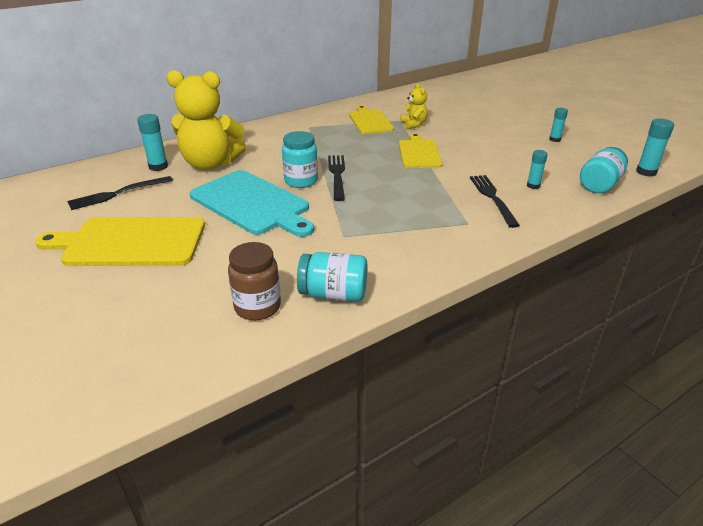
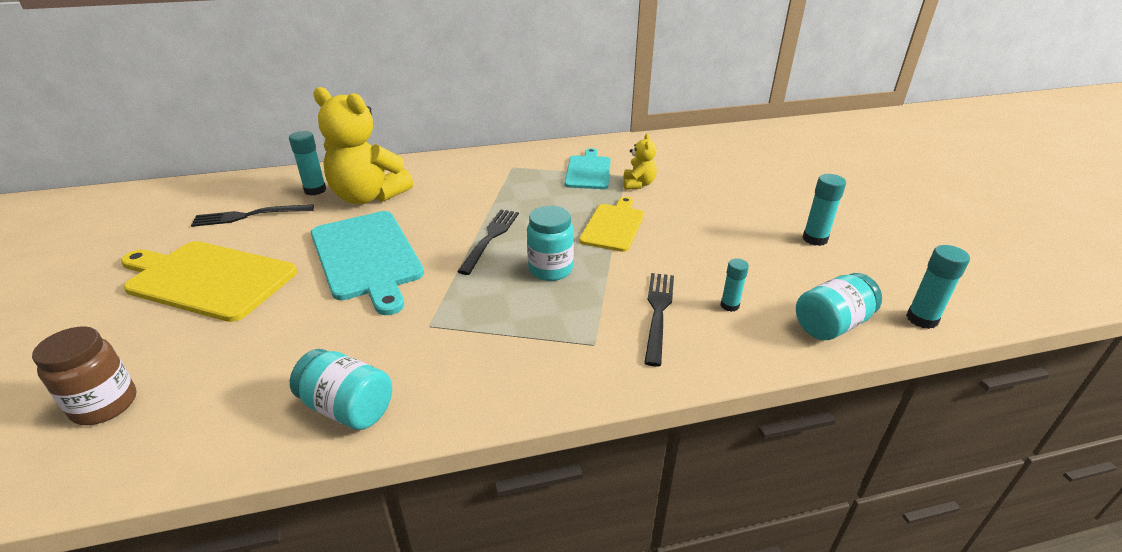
camera: 20 degrees right, 0 degrees up
(257, 307) = (253, 401): brown jar -> brown jar (105, 405)
(301, 181) = (443, 238): turquoise jar -> turquoise jar (550, 270)
(370, 121) = (588, 171): yellow cutting board -> turquoise cutting board
(555, 139) = (815, 239): turquoise glue stick -> turquoise glue stick, size x1.51

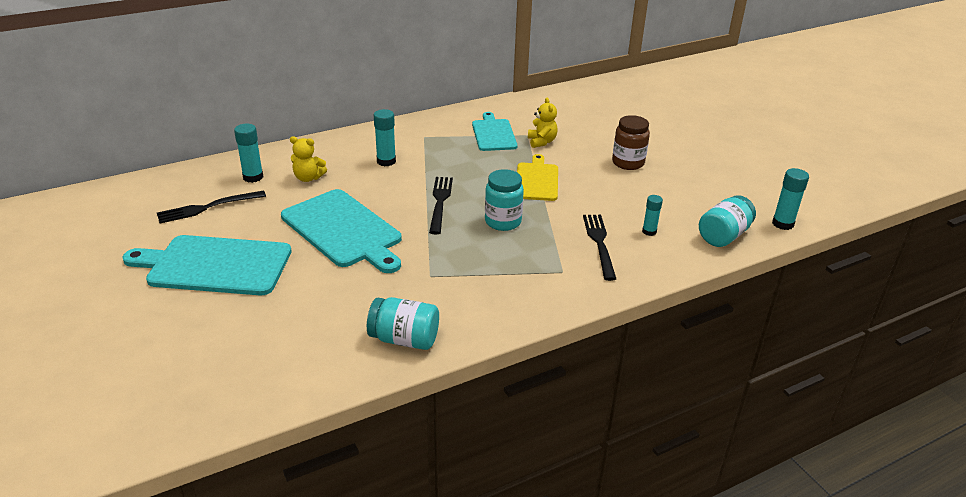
camera: 15 degrees left, 0 degrees up
(105, 405) = (210, 366): brown jar -> brown jar (628, 163)
(207, 279) = (215, 265): yellow cutting board -> turquoise cutting board
(368, 197) = (308, 178): yellow teddy bear -> yellow teddy bear, size x0.47
(815, 239) = (696, 173): turquoise glue stick -> turquoise glue stick (386, 161)

